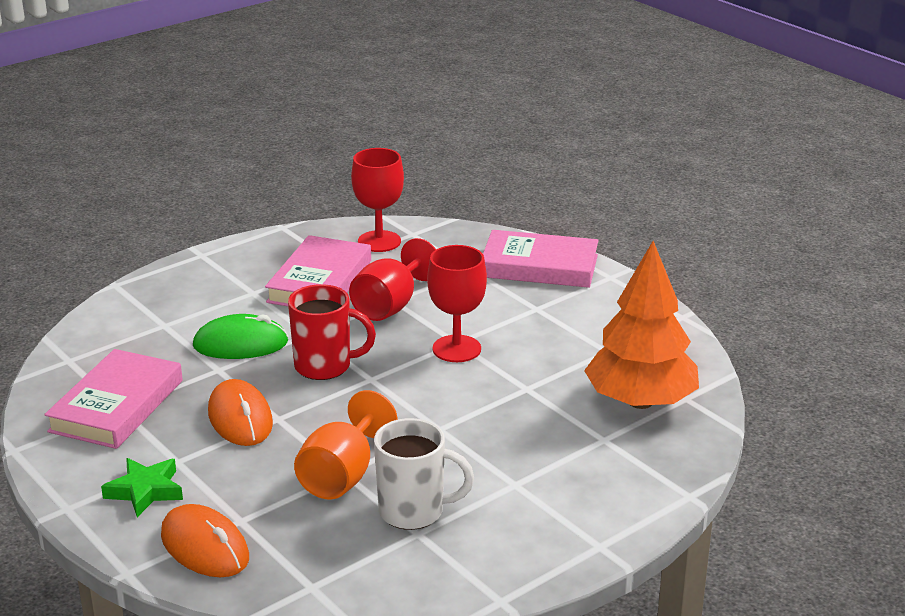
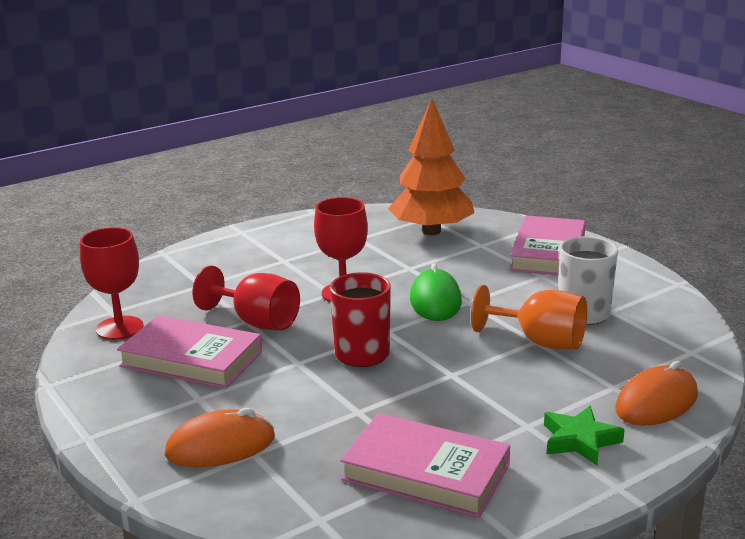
camera: 85 degrees left, 5 degrees down
(240, 344) = (310, 400): green mouse -> green mouse (435, 301)
(240, 418) = (451, 394): orange mouse -> orange mouse (220, 446)
(539, 266) = (210, 257): pink book -> pink book (548, 252)

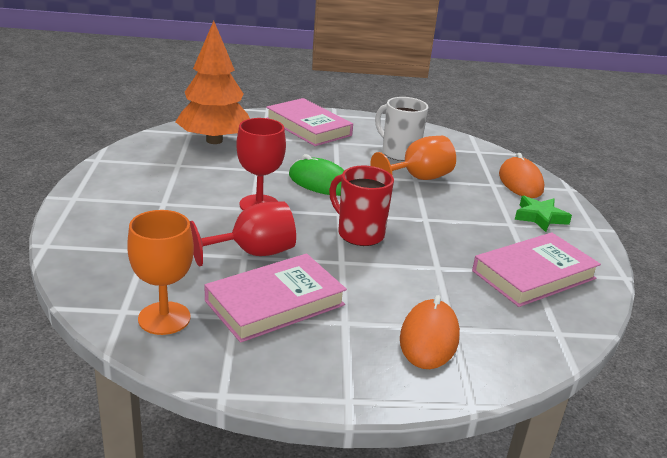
camera: 60 degrees left, 5 degrees up
(120, 328) = (164, 318): red goblet -> orange goblet

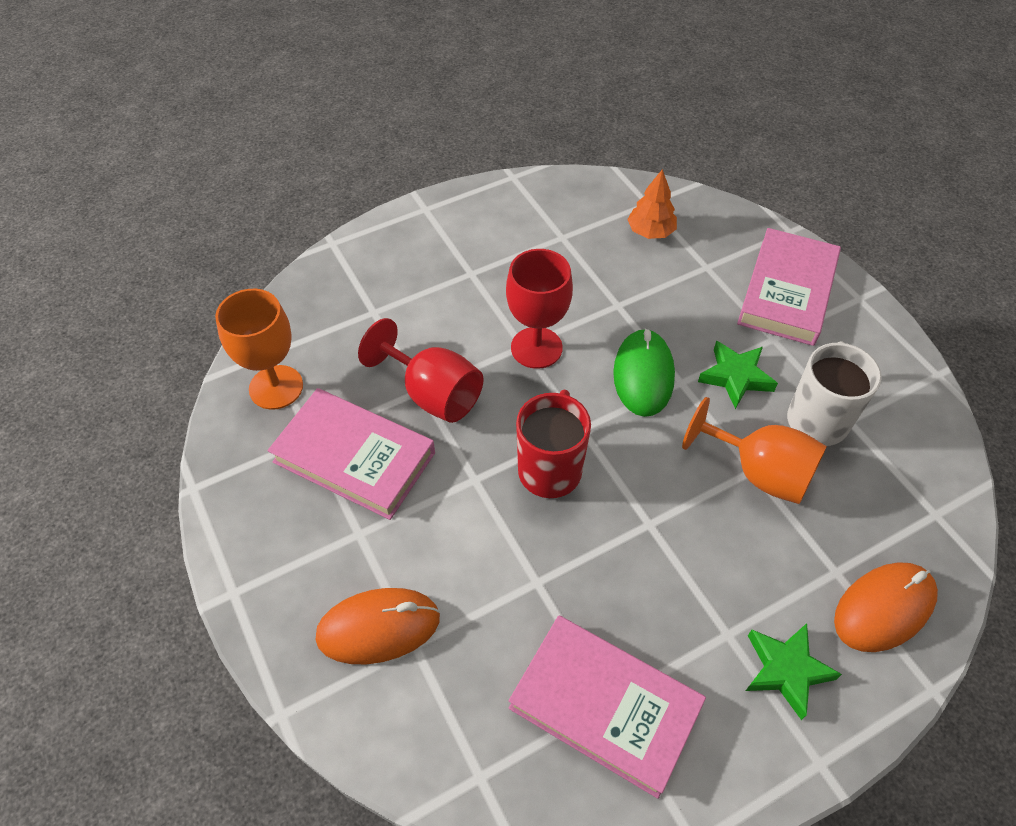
camera: 65 degrees right, 25 degrees up
(214, 140) = (650, 232): orange tree -> orange tree, size x0.48
(350, 160) = (735, 377): none -> green star

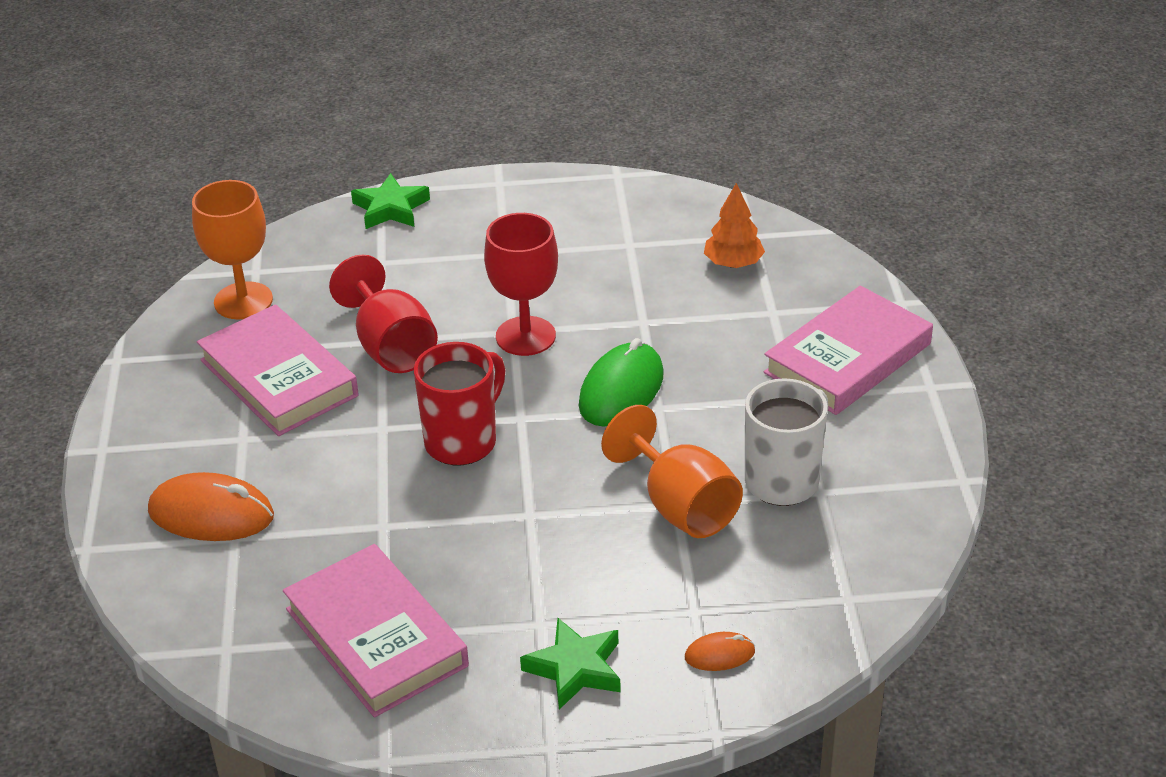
camera: 25 degrees right, 15 degrees down
(735, 377) = (722, 419): green star -> green star (391, 208)
(883, 608) = (719, 654): orange mouse -> orange mouse, size x0.51

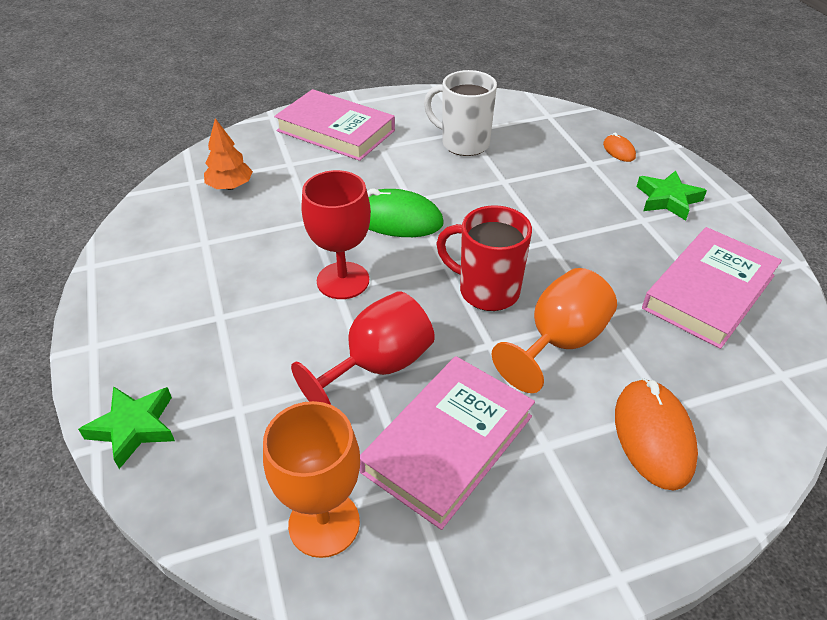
camera: 105 degrees left, 5 degrees up
(680, 506) = (506, 178): orange goblet -> orange goblet (558, 342)

